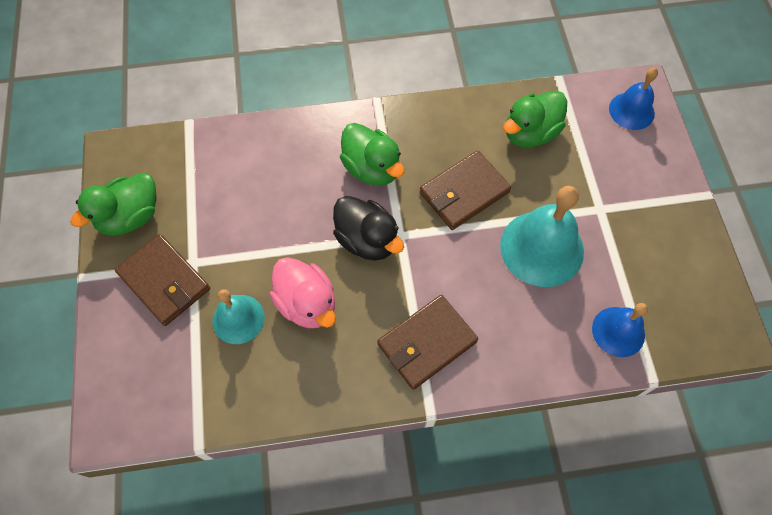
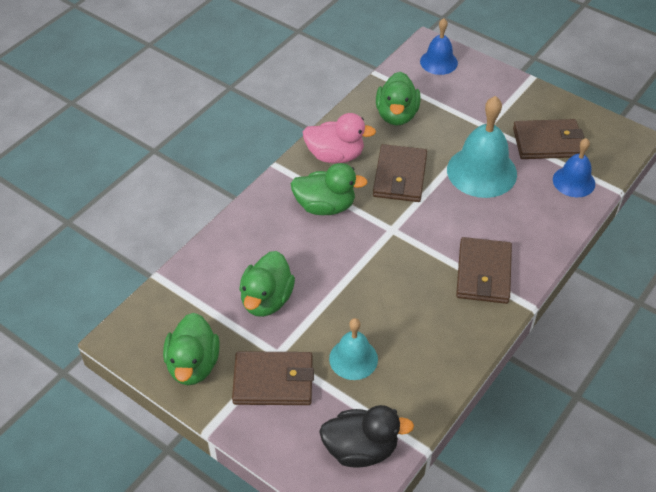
camera: 45 degrees left, 15 degrees down
(236, 210) = (266, 300): none -> green duck
(307, 303) = (385, 313): pink duck -> pink duck (335, 155)
(367, 240) = (376, 248): black duck -> black duck (361, 449)
(641, 272) = (548, 142): none -> brown wallet

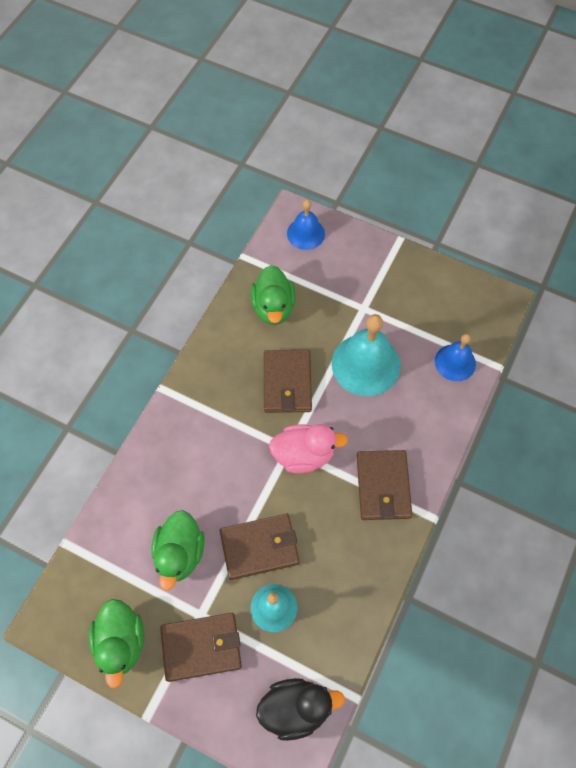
camera: 10 degrees left, 15 degrees up
(325, 206) = (219, 431): green duck -> none
(335, 155) = (220, 367): pink duck -> pink duck (303, 455)
(548, 142) = (425, 318): brown wallet -> brown wallet (259, 547)

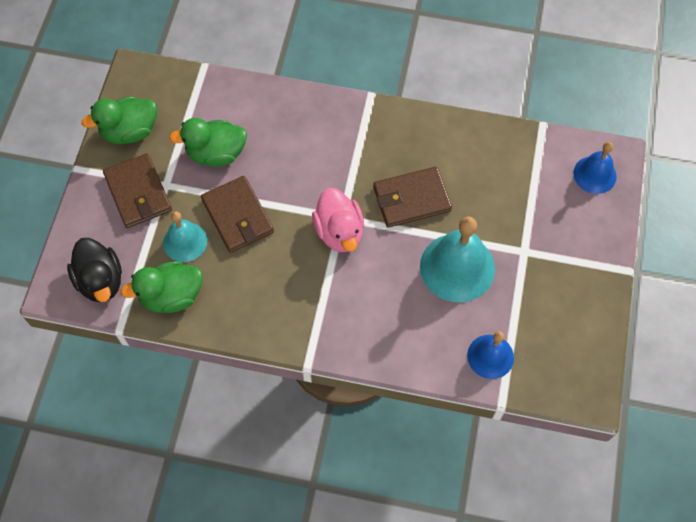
camera: 75 degrees right, 0 degrees up
(273, 307) = (492, 166): green duck -> green duck (171, 296)
(383, 486) = (327, 311): brown wallet -> none

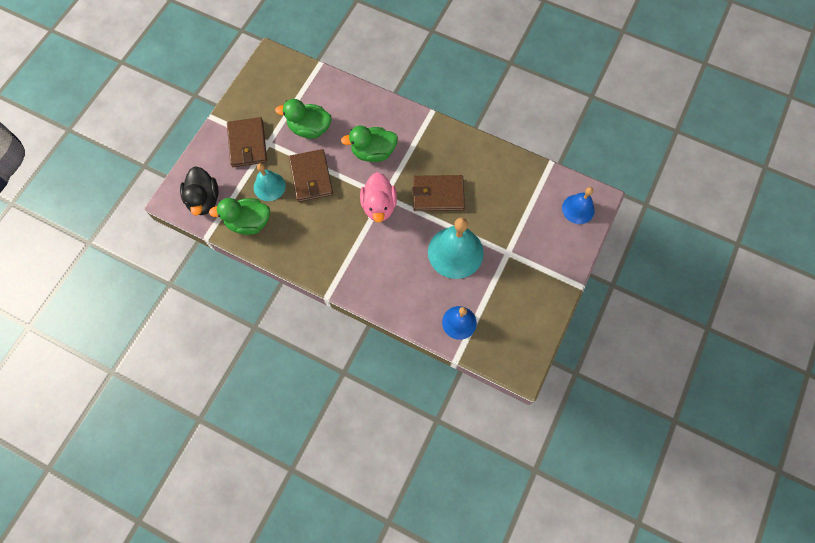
camera: 15 degrees right, 5 degrees up
(129, 131) = (254, 99): green duck -> green duck (373, 152)

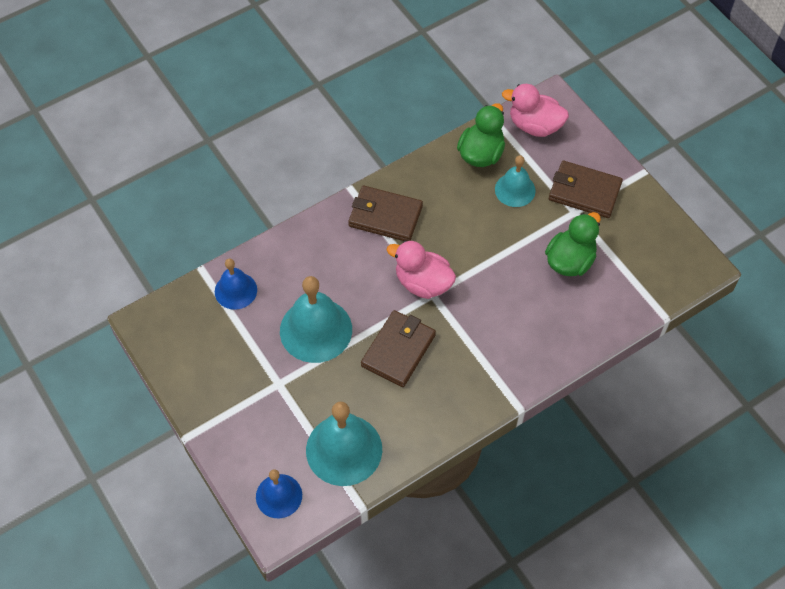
camera: 120 degrees right, 10 degrees down
(204, 200) = (534, 125): black duck -> pink duck
(311, 177) = (502, 234): brown wallet -> brown wallet (385, 216)
(373, 152) = (498, 311): green duck -> none
(524, 189) = (344, 449): none -> turquoise bell

